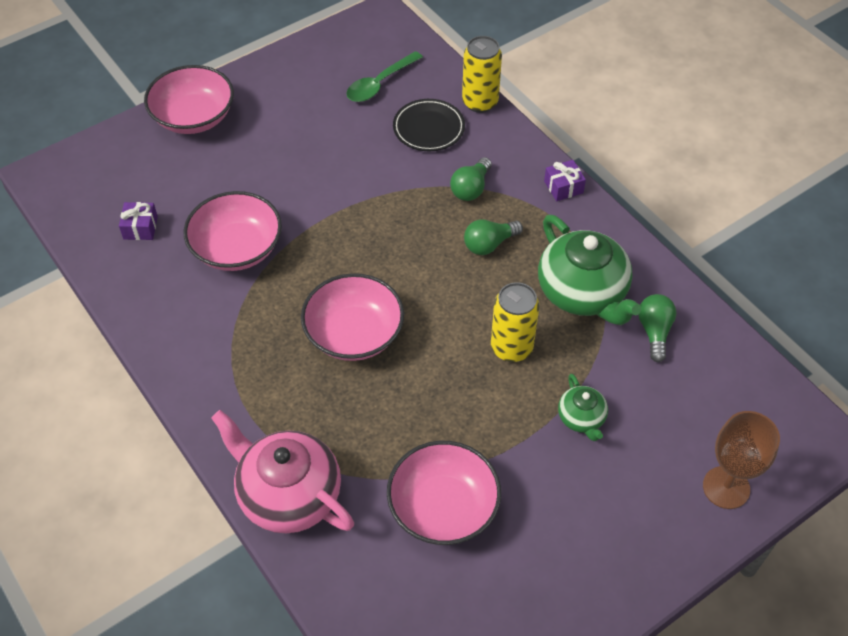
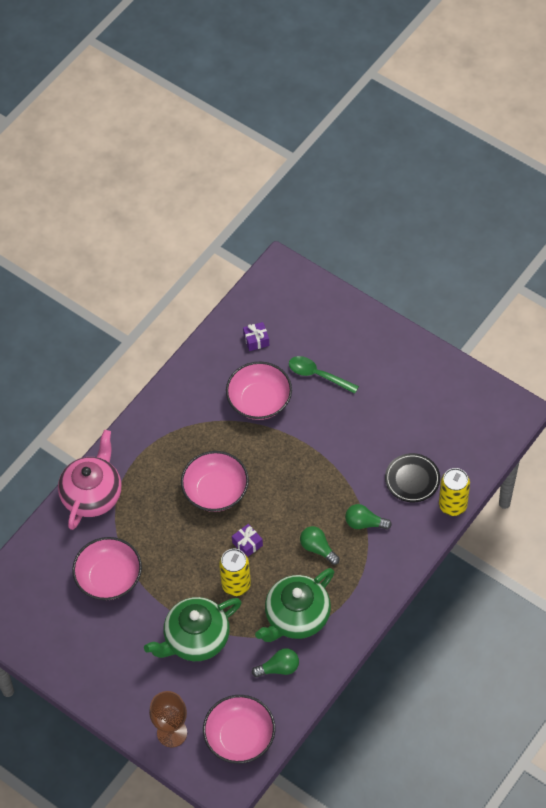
camera: 75 degrees right, 5 degrees up
(194, 117) = (364, 330): pink bowl -> pink bowl (240, 737)
(380, 84) = (445, 434): green spoon -> green spoon (318, 375)
(563, 187) = (388, 582): purple gift -> purple gift (247, 544)
(581, 418) = (195, 639): green teapot -> green teapot, size x2.01

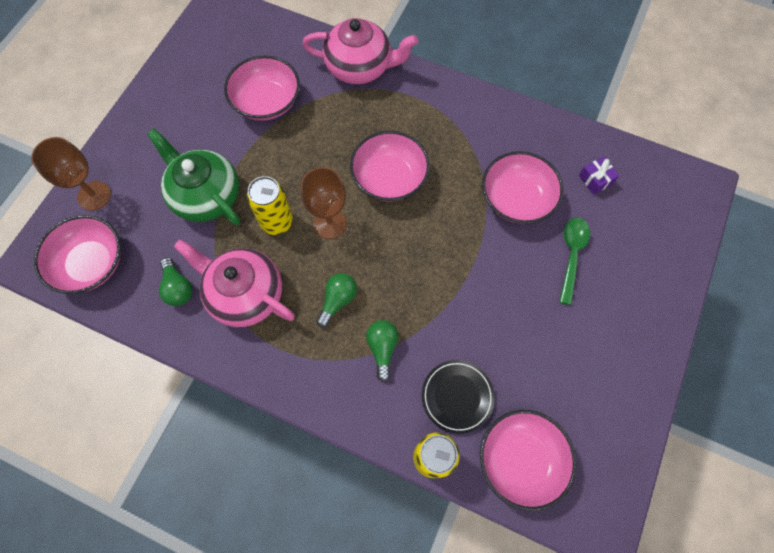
camera: 75 degrees right, 10 degrees up
(247, 544) = (330, 223): purple gift -> brown goblet
(296, 617) = (245, 294): green teapot -> pink teapot
(465, 449) = (520, 460): none -> pink bowl

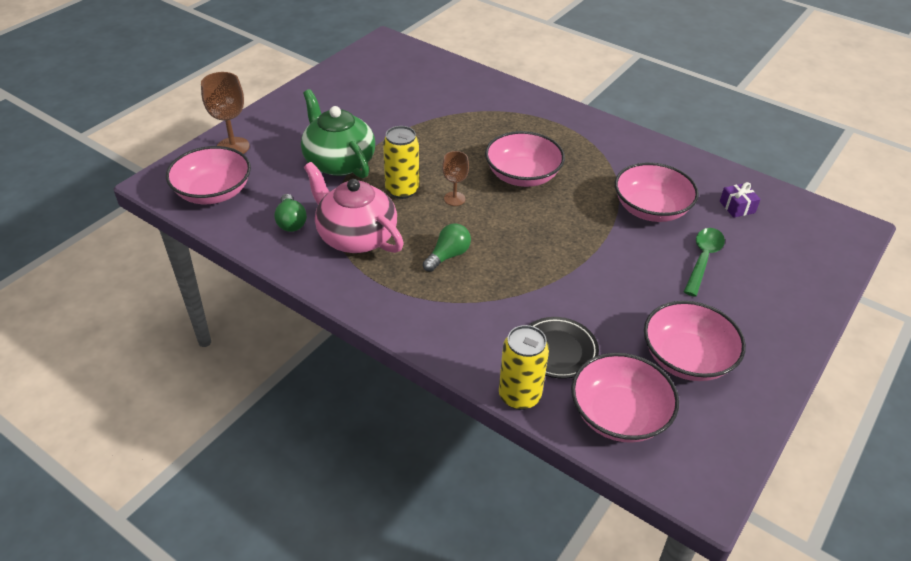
camera: 10 degrees right, 25 degrees down
(267, 102) = (415, 108): pink bowl -> pink bowl (686, 358)
(330, 223) = (454, 199): brown goblet -> brown goblet, size x0.63
(360, 67) = (511, 97): pink teapot -> none
(382, 348) = (486, 299): green light bulb -> none

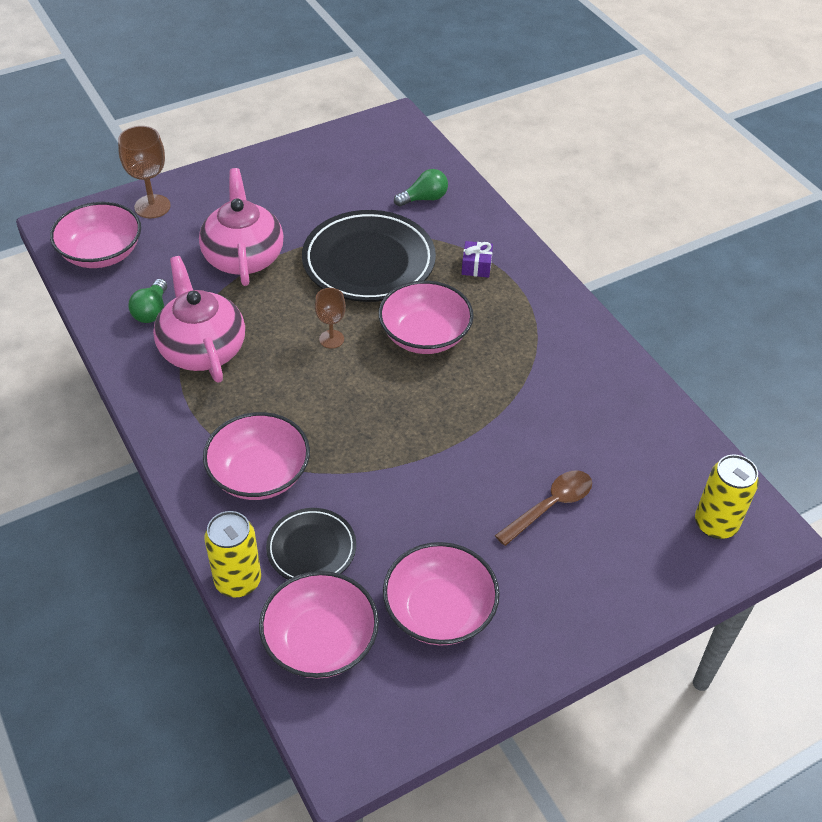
camera: 25 degrees right, 5 degrees up
(338, 162) = (243, 257): green teapot -> pink teapot
(402, 190) = (284, 311): yellow can -> yellow can (715, 524)
(441, 139) = (368, 262): none -> black plate
(448, 255) = (278, 403): green light bulb -> green light bulb (424, 198)
(651, 209) = (539, 424): pink bowl -> pink bowl (259, 474)
(703, 259) = (550, 506): green spoon -> brown spoon
(737, 207) = (644, 457): purple gift -> purple gift (476, 266)

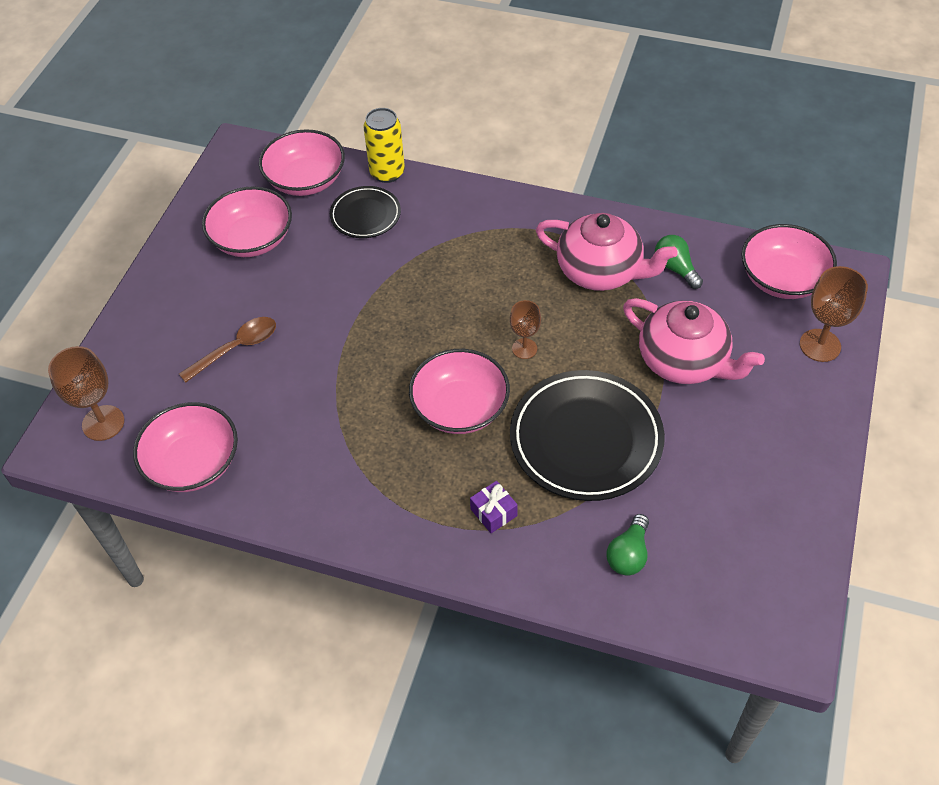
camera: 140 degrees right, 5 degrees up
(259, 474) = (450, 229): pink bowl -> pink bowl (193, 463)
(550, 506) = (236, 348): brown spoon -> brown spoon turned 135 degrees counterclockwise
(715, 524) = (103, 423): yellow can -> brown goblet

